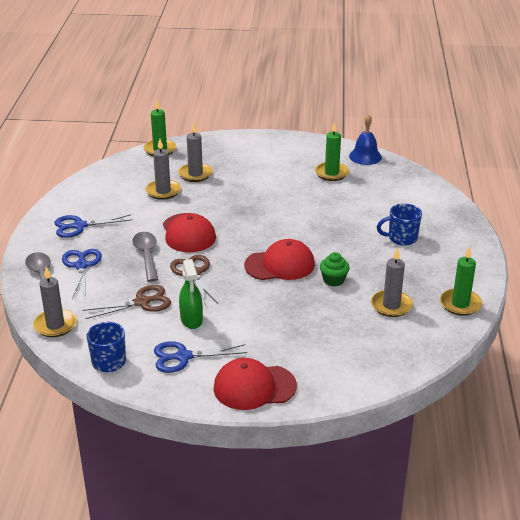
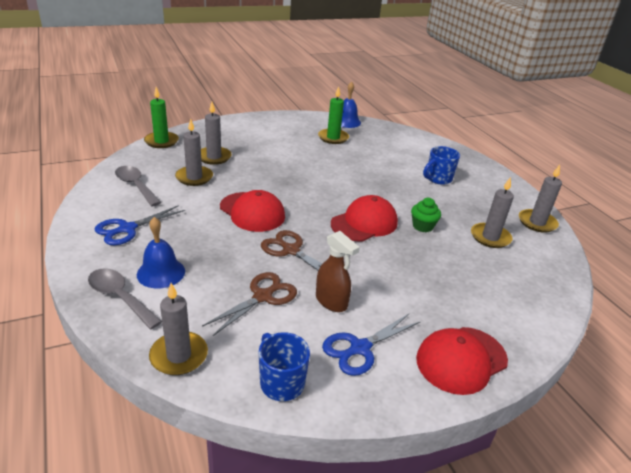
camera: 30 degrees left, 0 degrees up
(81, 266) = (161, 272): blue scissors -> blue bell
(147, 255) = (227, 244): grey spoon -> grey spoon (136, 186)
(191, 320) = (331, 301): green spray bottle -> brown spray bottle
(460, 304) = (537, 222): green candle -> grey candle

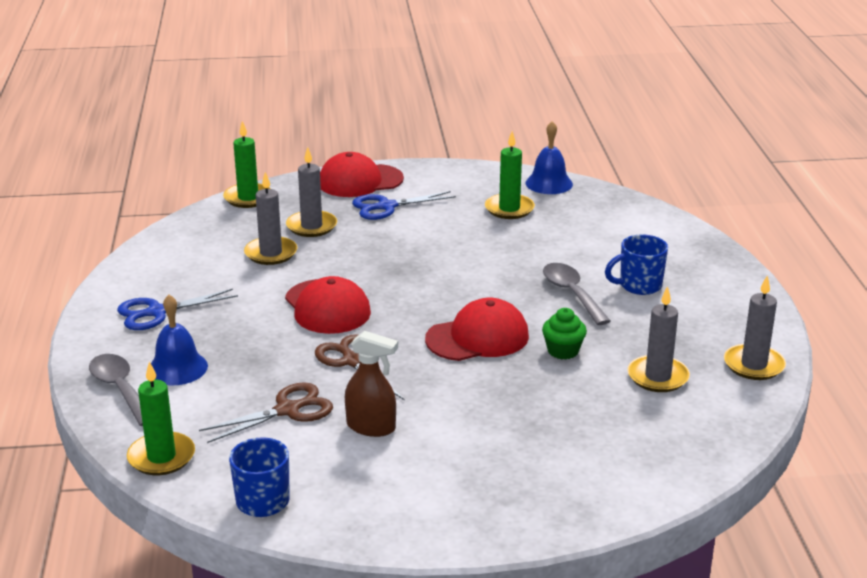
camera: 20 degrees right, 5 degrees down
(136, 186) = (189, 258): grey spoon -> grey spoon (572, 294)
(179, 356) = (161, 457): grey candle -> green candle
(331, 301) = (371, 427): brown spray bottle -> brown spray bottle turned 45 degrees counterclockwise
(360, 348) = (376, 481): blue scissors -> blue scissors (387, 206)
(461, 360) = (498, 512): red cap -> red cap (360, 181)

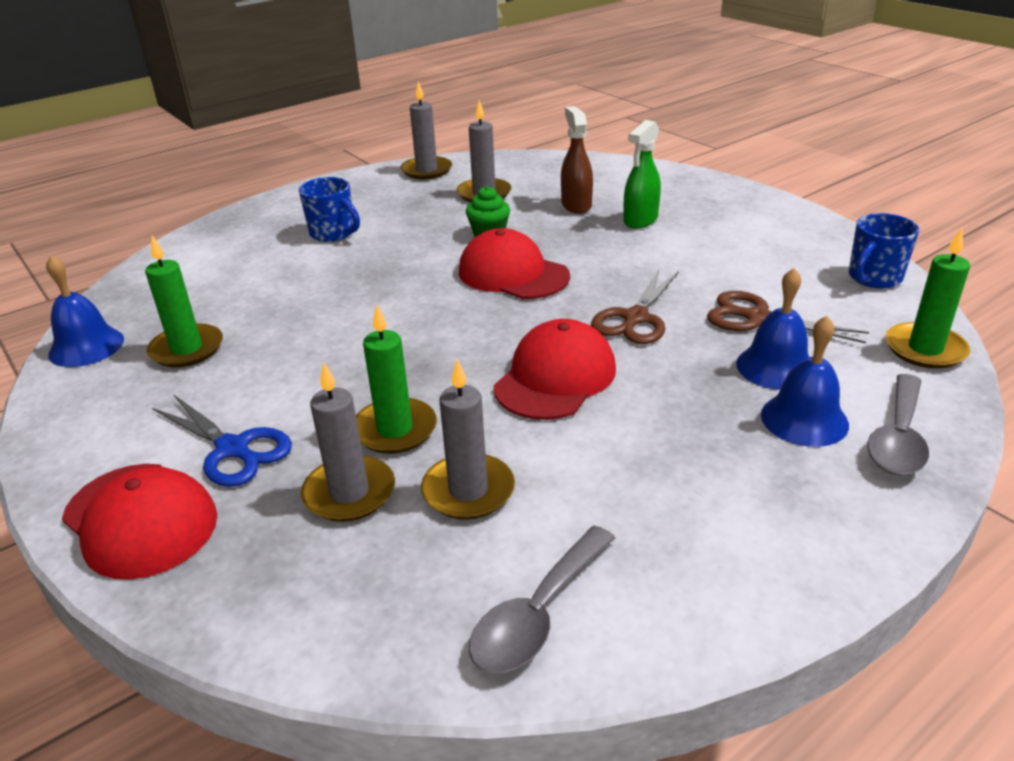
camera: 120 degrees left, 5 degrees up
(157, 312) = (731, 510): blue scissors -> none
(231, 386) = (776, 367): none -> blue bell
(248, 198) = (283, 633): green candle -> green candle (395, 429)
(371, 427) = (715, 271): brown spray bottle -> brown spray bottle (576, 205)
(506, 436) = (640, 220): none -> green spray bottle
(572, 294) = (379, 256): grey spoon -> grey spoon (538, 613)

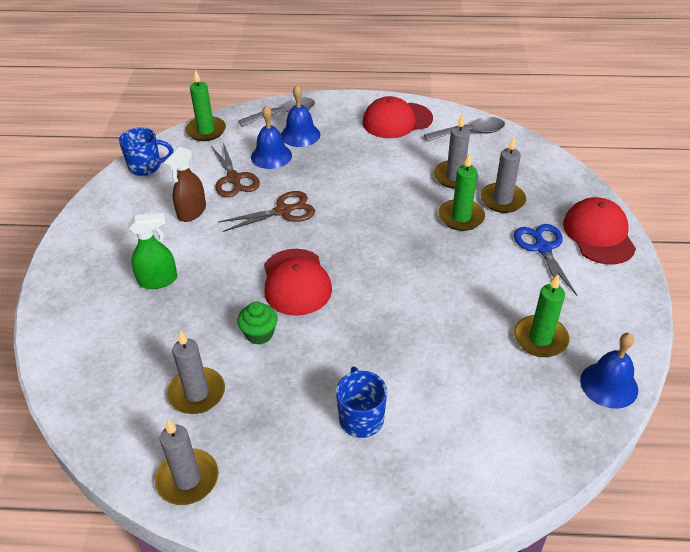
camera: 140 degrees left, 10 degrees up
(555, 377) = (364, 202): red cap -> red cap (397, 120)
(576, 205) = (165, 326): brown spray bottle -> brown spray bottle (191, 212)

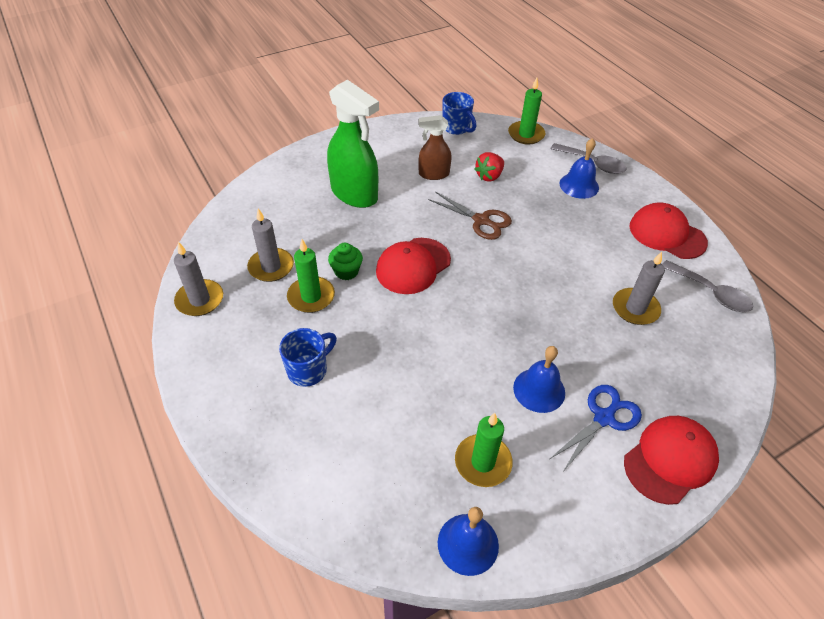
camera: 55 degrees right, 5 degrees up
(158, 280) = (354, 194): green spray bottle -> green spray bottle, size x1.74
(233, 179) = (489, 176): brown scissors -> red strawberry
(271, 156) = (536, 182): blue bell -> blue bell (539, 390)
(461, 217) = (585, 336): green candle -> green candle (311, 296)
(502, 200) = (640, 358): grey candle -> none

